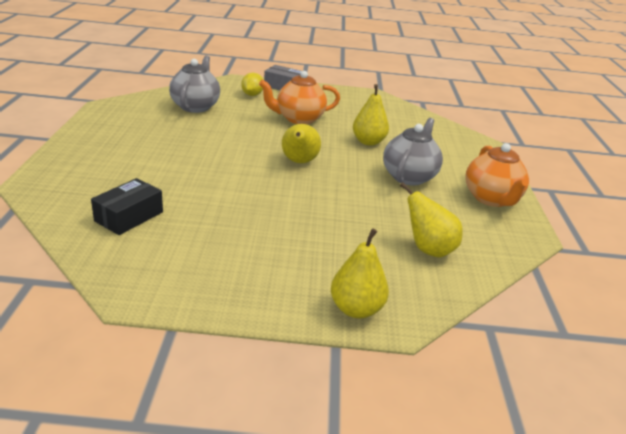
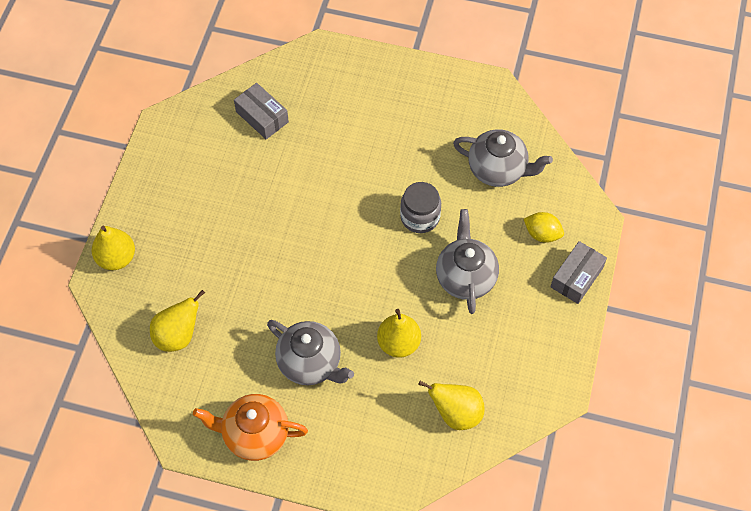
camera: 105 degrees right, 30 degrees up
(129, 216) = (262, 117): black box -> grey box
(247, 134) = (420, 217): none -> grey jar
(298, 119) = (465, 277): orange teapot -> grey teapot
(299, 162) = (350, 258): yellow pear -> yellow pear (456, 413)

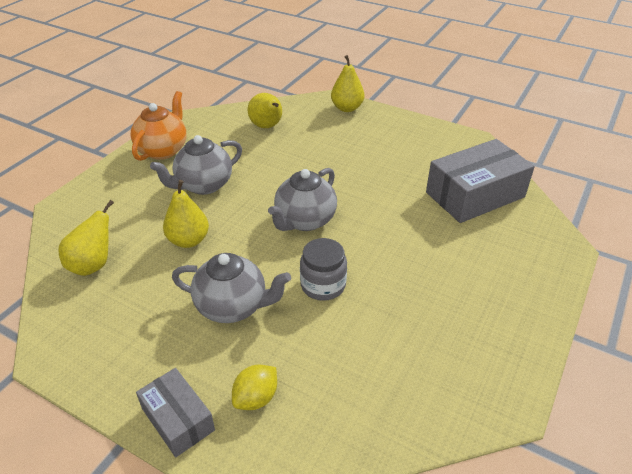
camera: 105 degrees right, 20 degrees down
(262, 117) = (475, 195): grey box -> grey box, size x1.77
(498, 170) = (367, 375): grey teapot -> grey teapot (304, 221)

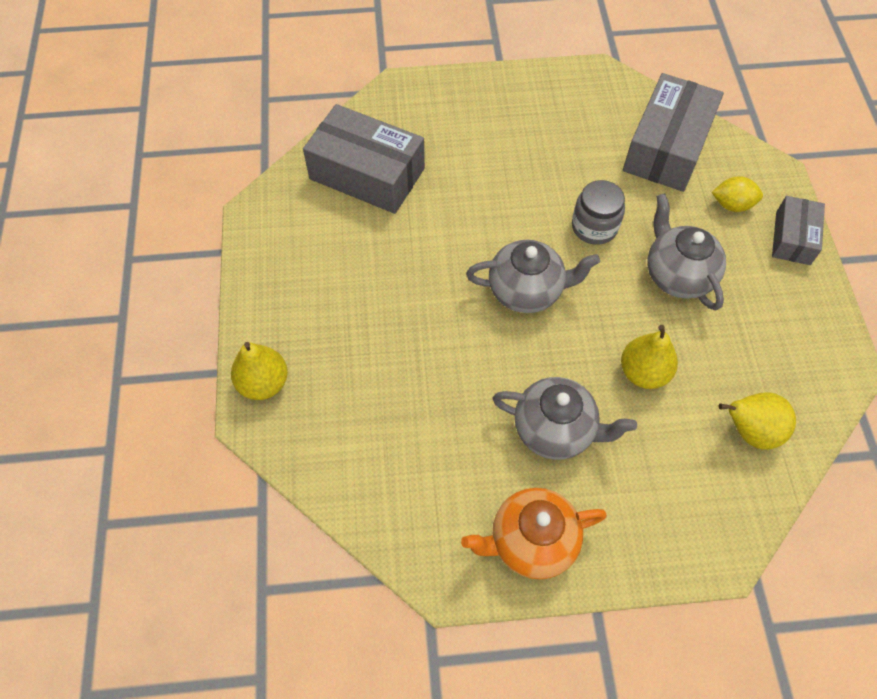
camera: 125 degrees left, 20 degrees up
(267, 126) = (381, 451): yellow pear -> none
(364, 395) = (667, 147): none -> grey box

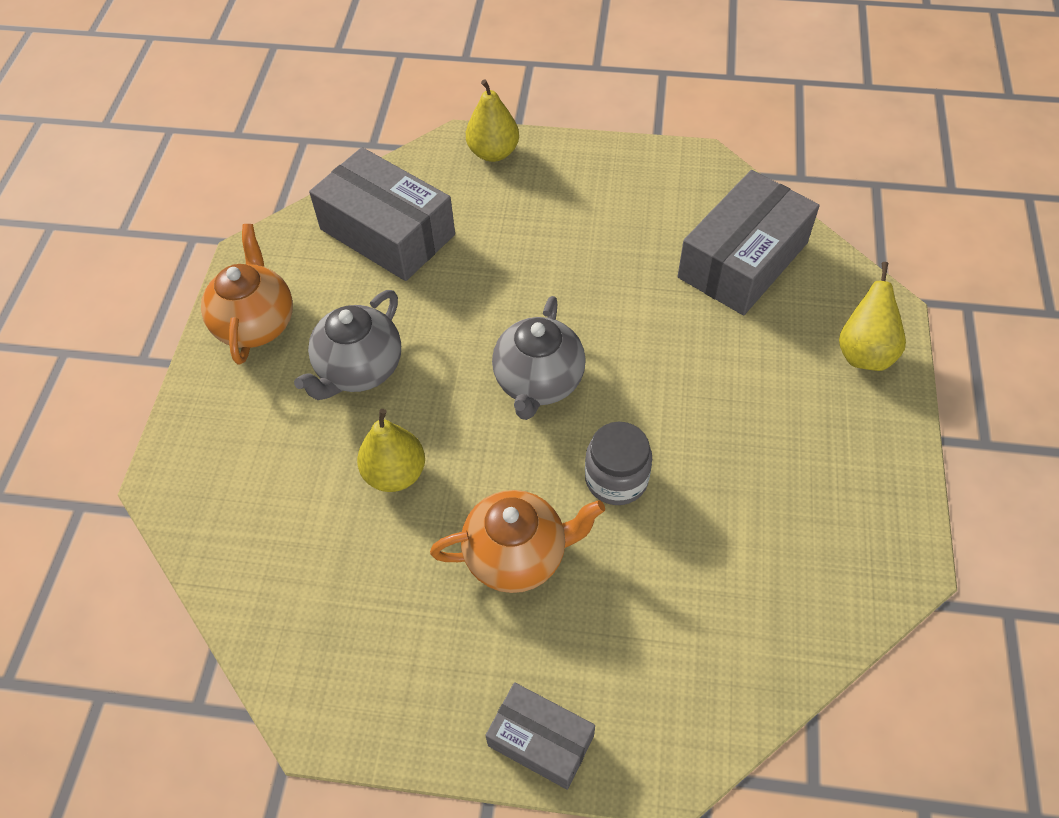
camera: 105 degrees right, 5 degrees down
(667, 147) = (744, 617): grey box -> grey box (387, 232)
(677, 275) = (517, 555): grey teapot -> orange teapot
(732, 205) = (619, 673): yellow lemon -> none
(749, 431) = (282, 563): yellow pear -> yellow pear (864, 352)

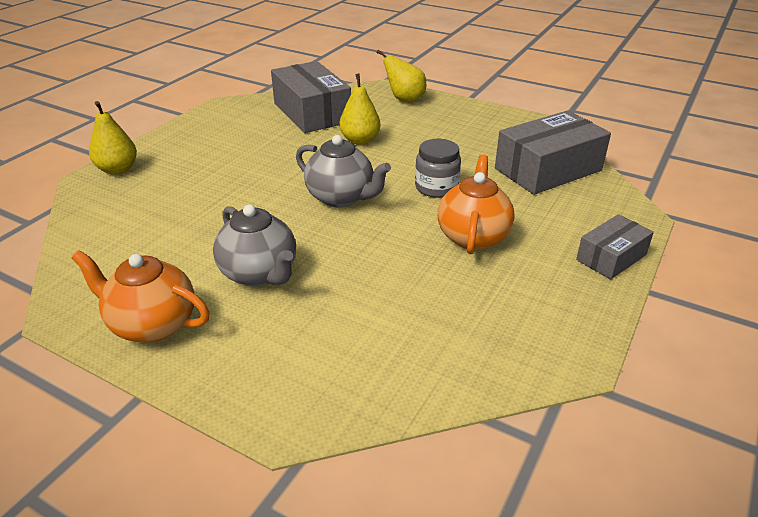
camera: 70 degrees left, 20 degrees down
(387, 232) = (134, 231): grey box -> grey box (548, 169)
(395, 473) = (372, 275): yellow pear -> yellow pear (360, 140)

